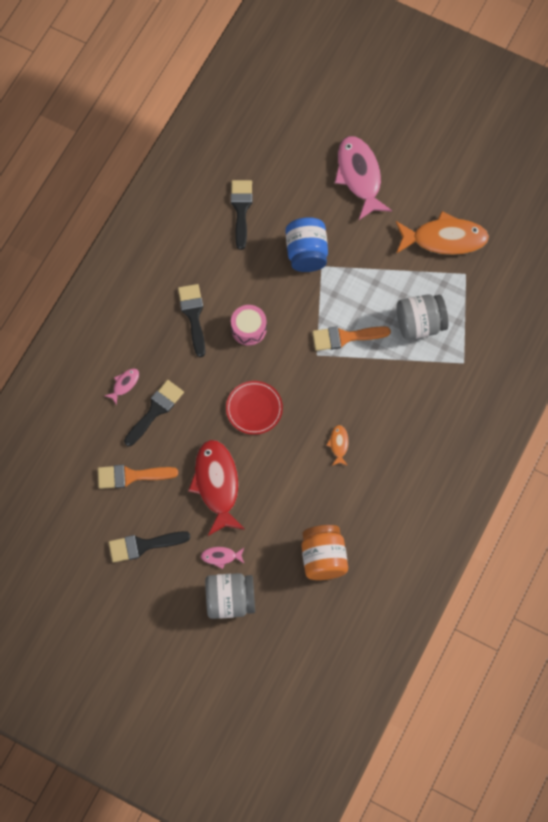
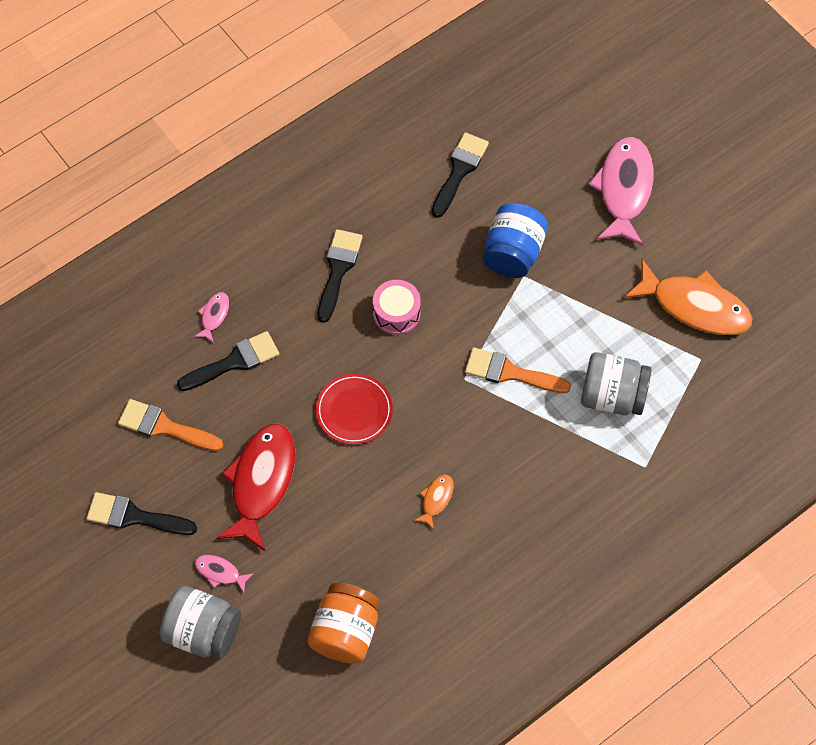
camera: 25 degrees right, 5 degrees down
(124, 384) = (214, 316): pink fish -> pink fish turned 45 degrees counterclockwise

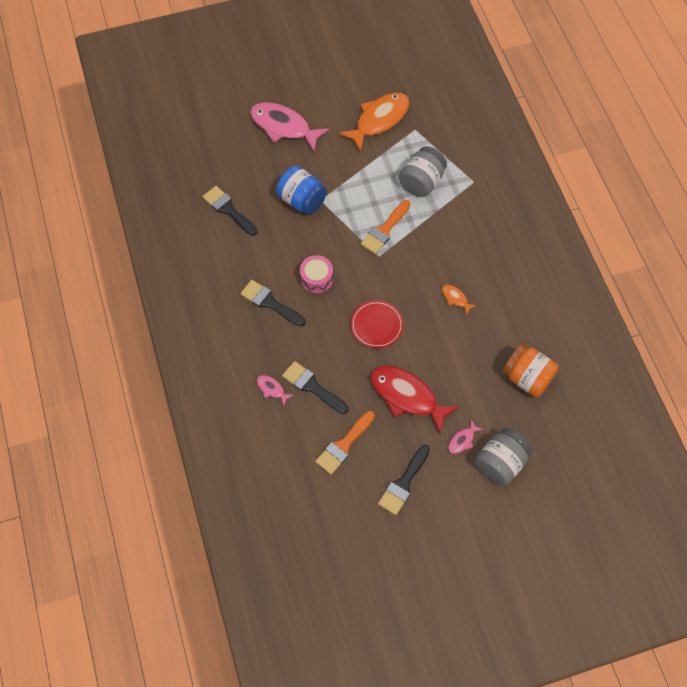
camera: 70 degrees left, 0 degrees up
(234, 362) = (312, 386): black brush -> black brush turned 45 degrees counterclockwise

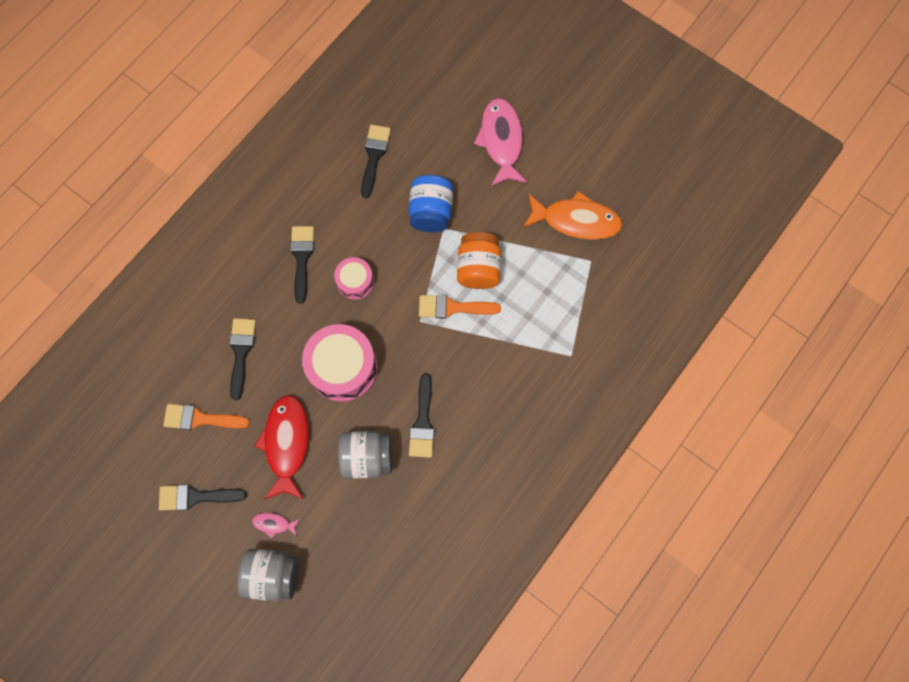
camera: 55 degrees right, 10 degrees up
(272, 389) = (216, 319): pink fish -> none
(376, 325) = (343, 368): red plate -> pink drum
(421, 182) = (533, 306): grey jar -> grey jar (367, 457)
(455, 298) = (423, 422): orange fish -> black brush
(527, 378) = (381, 545): orange jar -> orange jar (478, 268)

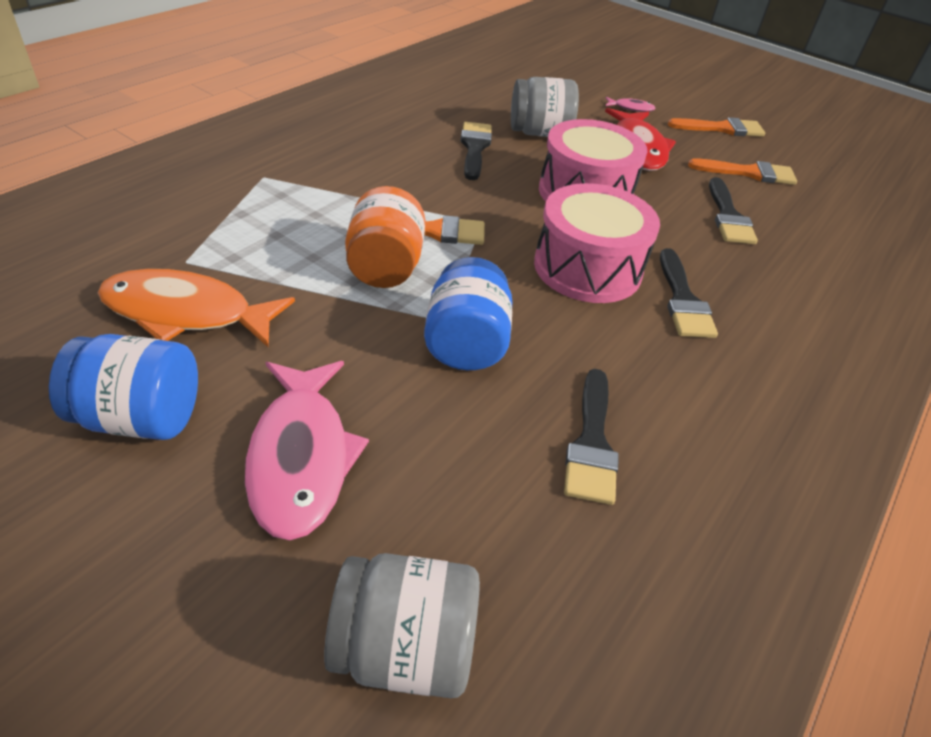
camera: 175 degrees right, 30 degrees down
(196, 497) = (722, 129): black brush -> orange brush
(273, 574) = (621, 86): grey jar -> grey jar (404, 647)
(355, 282) = (587, 268): pink drum -> pink drum, size x1.81
(573, 156) = (141, 418): none -> blue jar

